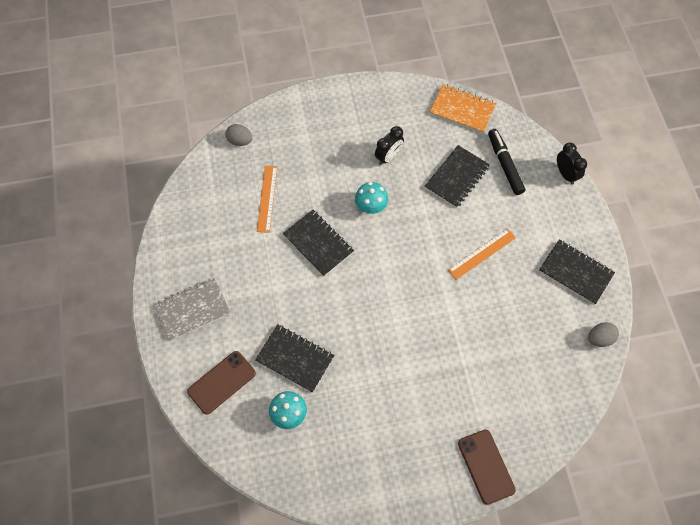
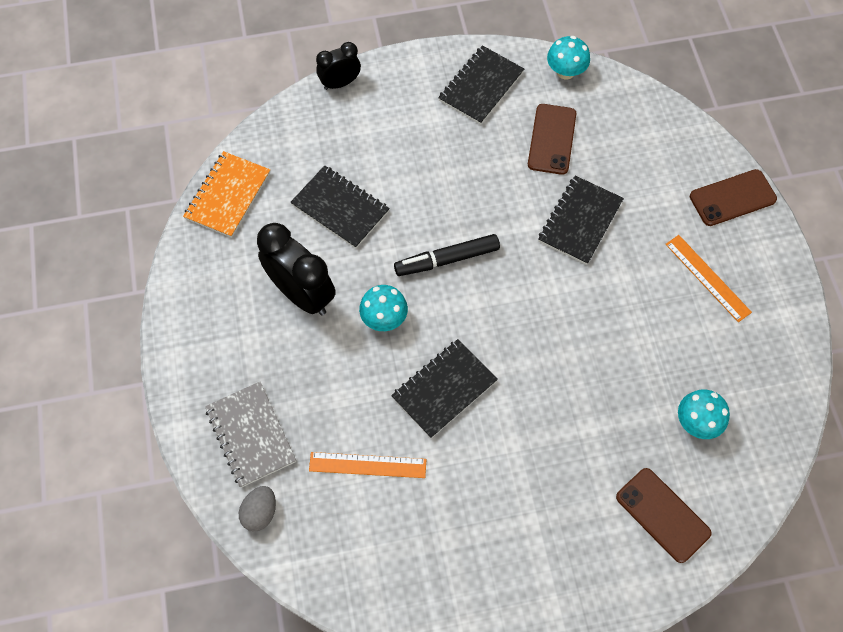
camera: 90 degrees left, 0 degrees up
(193, 310) = (556, 565): grey notebook -> grey notebook (251, 435)
(295, 358) = (619, 416): black notebook -> black notebook (580, 221)
(388, 157) = (302, 294): black clock -> black clock, size x1.73
(482, 254) = (457, 185): orange ruler -> orange ruler (707, 278)
(504, 164) = (322, 150): black marker -> black marker (447, 259)
(530, 324) = (552, 139): none -> brown phone
(599, 338) = (565, 71): grey egg -> turquoise mushroom

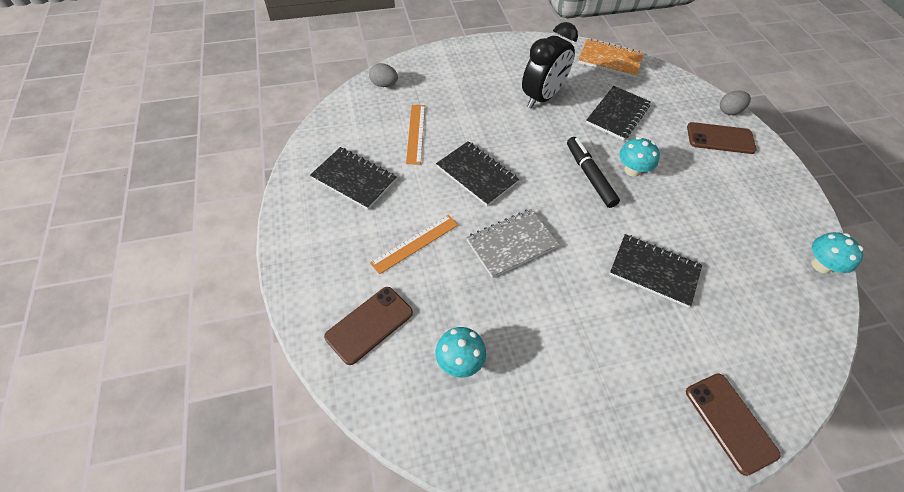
camera: 85 degrees right, 10 degrees down
(251, 435) = (436, 78): grey notebook -> grey notebook (511, 244)
(340, 83) = (729, 111): black clock -> grey egg
(384, 318) = (530, 140): turquoise mushroom -> turquoise mushroom (632, 170)
(481, 86) = (770, 199): black notebook -> black notebook (354, 179)
(552, 139) = (736, 251): brown phone -> brown phone (720, 138)
(707, 278) = (621, 385): orange ruler -> orange ruler (415, 243)

